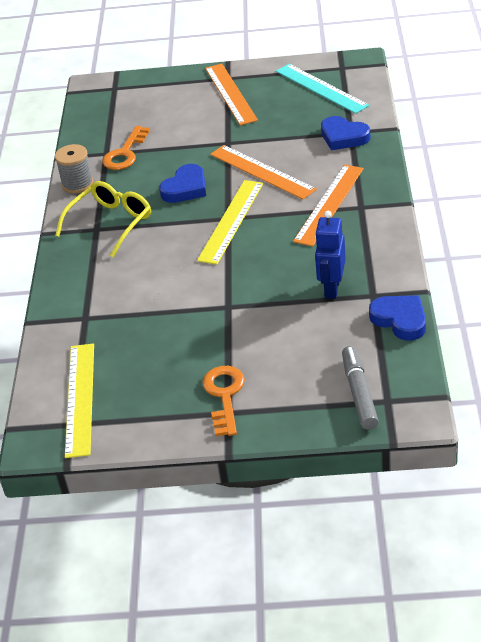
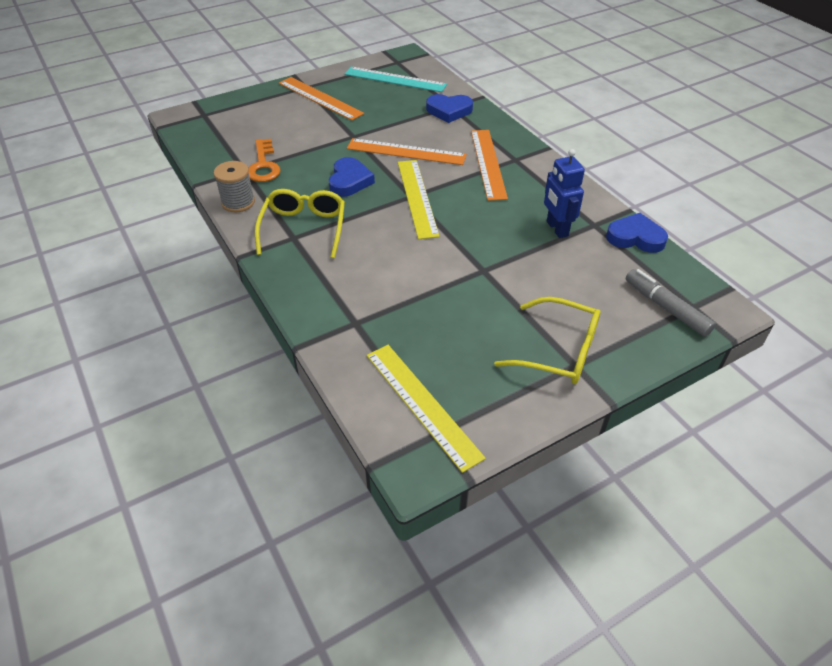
camera: 35 degrees left, 5 degrees up
(224, 396) = (557, 351): orange key -> yellow glasses

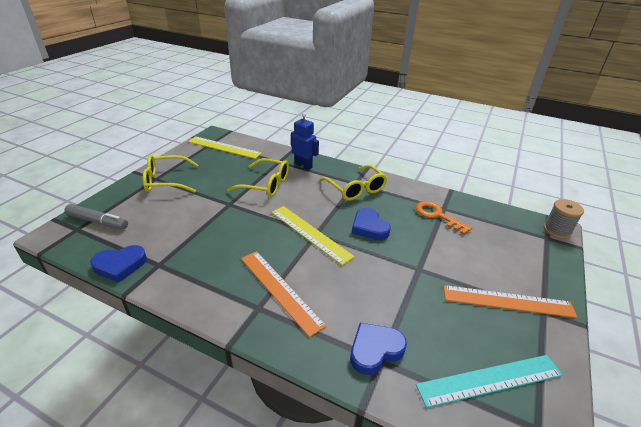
camera: 145 degrees right, 10 degrees down
(238, 202) = (411, 188): grey spool -> grey spool (557, 230)
(406, 152) = (359, 271): orange ruler -> none
(414, 283) = (265, 184): none -> yellow glasses
(556, 229) = (189, 249): blue robot -> blue robot (303, 166)

